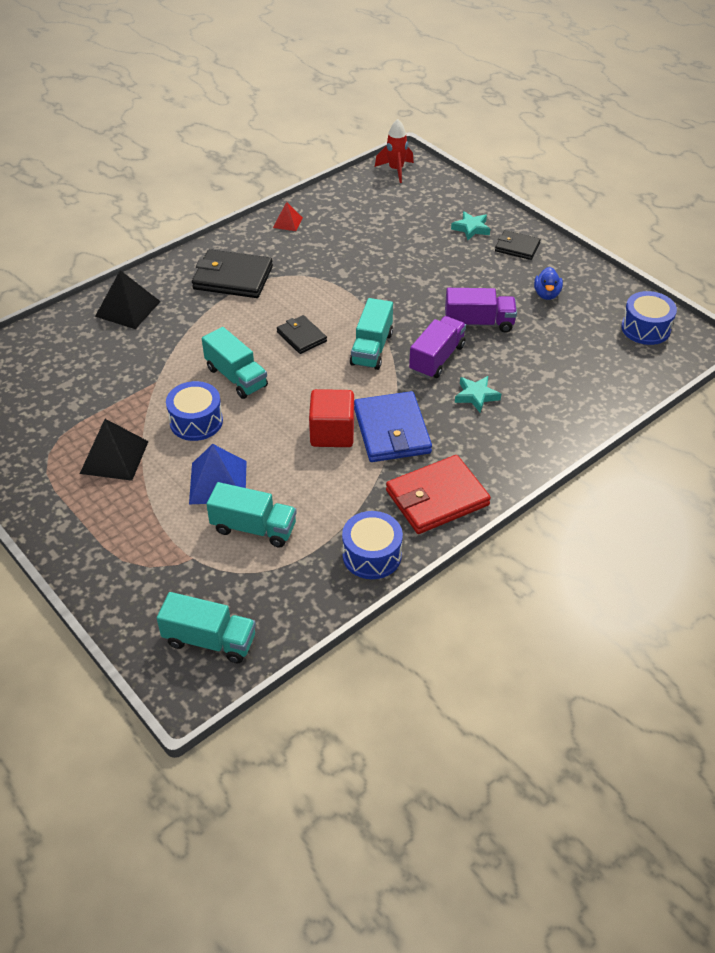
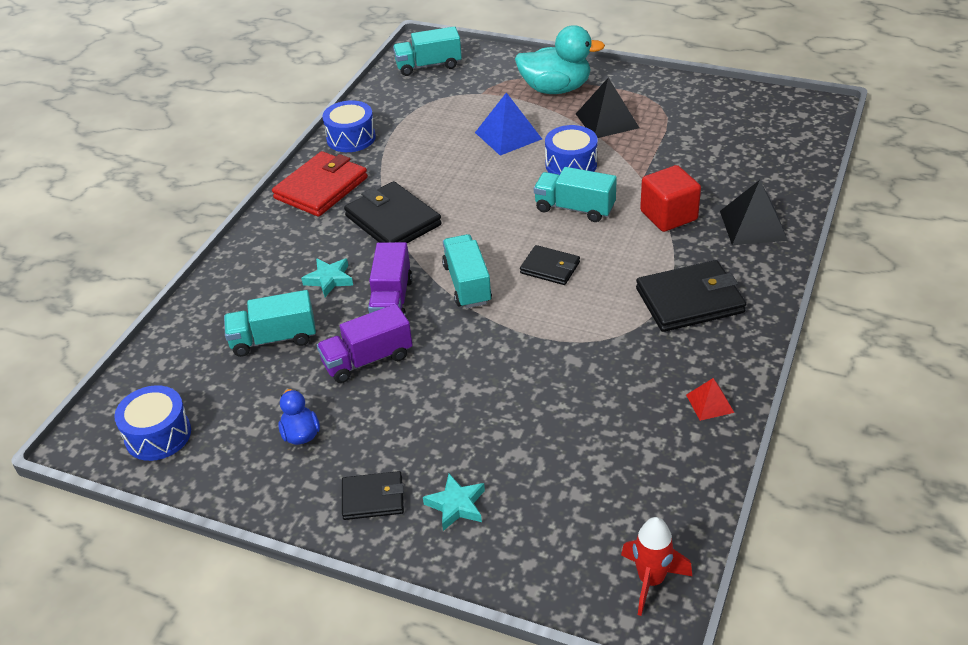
camera: 155 degrees right, 5 degrees down
(115, 525) = (556, 89): none -> turquoise duck
(254, 528) = (453, 121): turquoise truck -> turquoise truck (273, 339)
(332, 433) = (445, 199): red cube -> red cube (668, 215)
(391, 430) = (393, 220): blue wallet -> black wallet

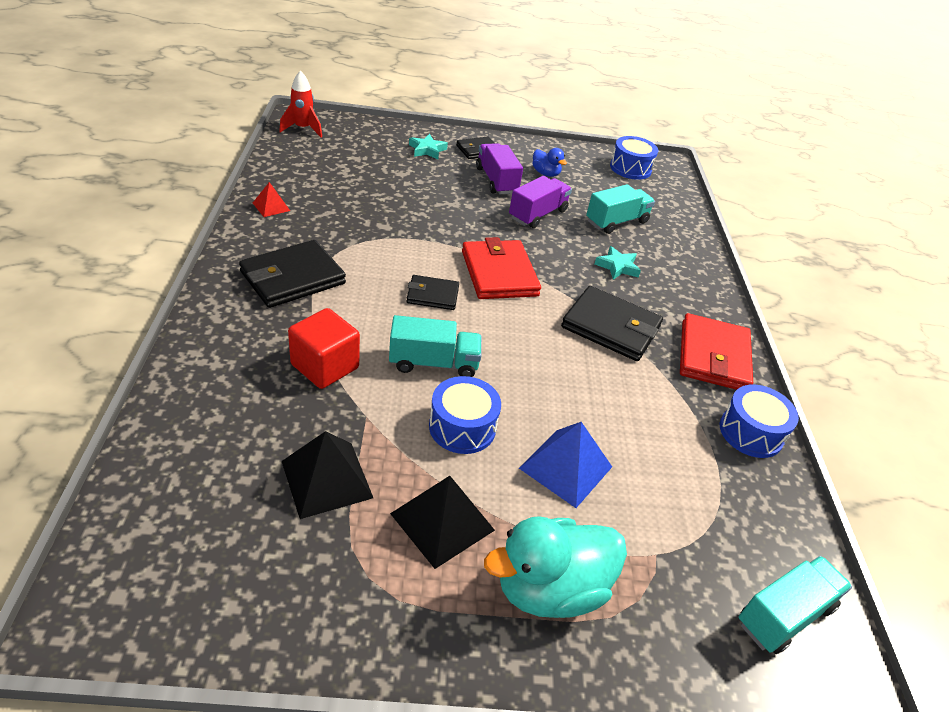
camera: 150 degrees right, 0 degrees up
(391, 301) = (553, 255): purple truck -> purple truck (496, 181)
(467, 284) = (499, 273): turquoise truck -> red wallet
(753, 225) = (225, 365): black pyramid -> black pyramid (327, 479)

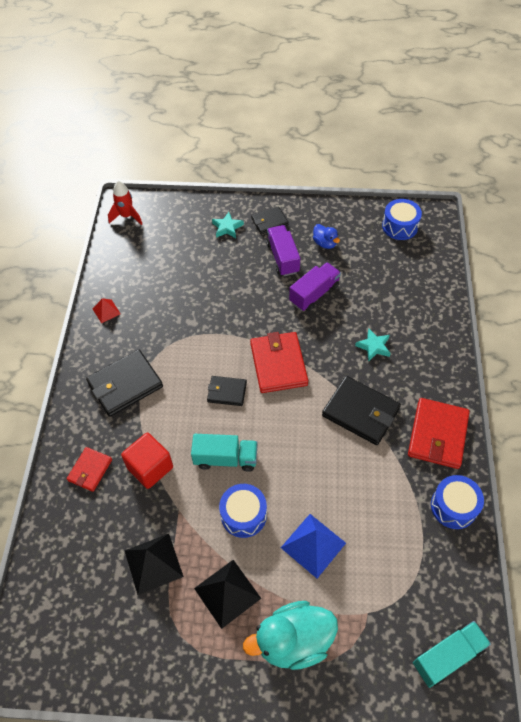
camera: 10 degrees right, 15 degrees up
(235, 364) = (90, 470): none -> red wallet
(616, 222) = (379, 295): turquoise truck -> none

